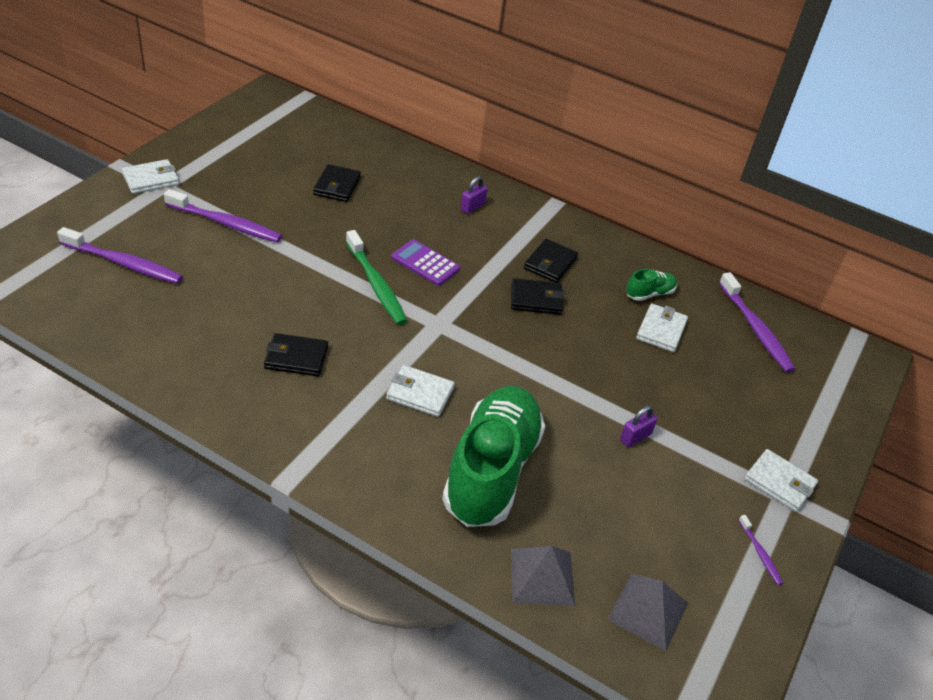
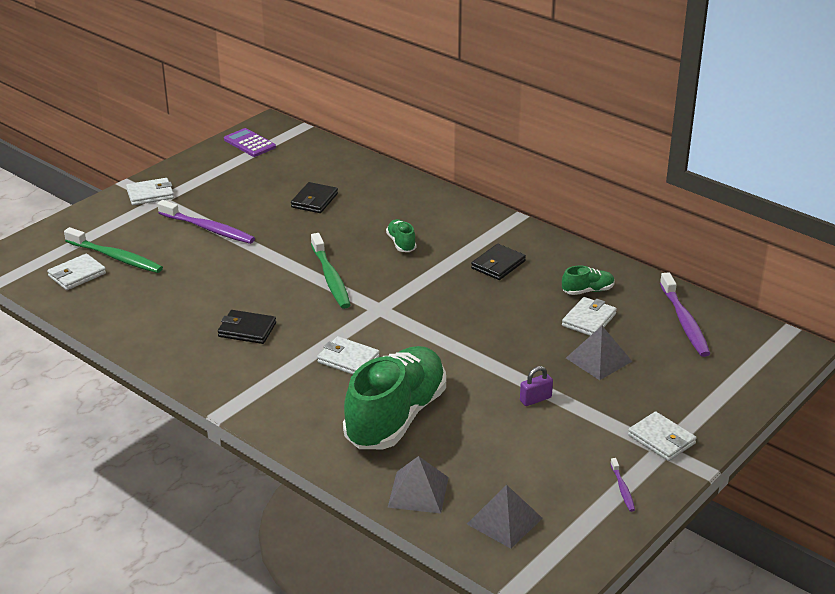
camera: 15 degrees right, 10 degrees down
(80, 288) = (77, 275): none -> white wallet
(124, 263) = (116, 257): purple toothbrush -> green toothbrush
(425, 263) = (380, 262): purple calculator -> purple calculator (249, 143)
(442, 239) = (401, 243): none -> green shoe
(472, 207) = (437, 218): purple padlock -> none
(536, 299) = (475, 293): black wallet -> none
(685, 381) = (598, 359): none -> grey pyramid

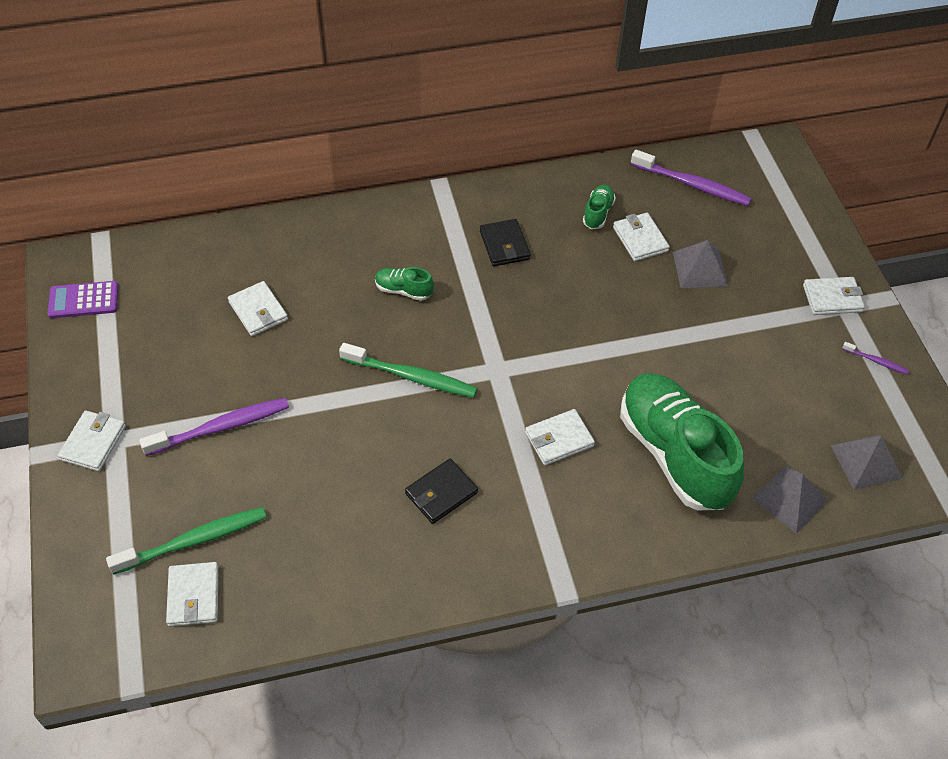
camera: 55 degrees left, 20 degrees up
(314, 200) = (258, 311): black wallet -> white wallet
(535, 399) = (722, 343): purple padlock -> none

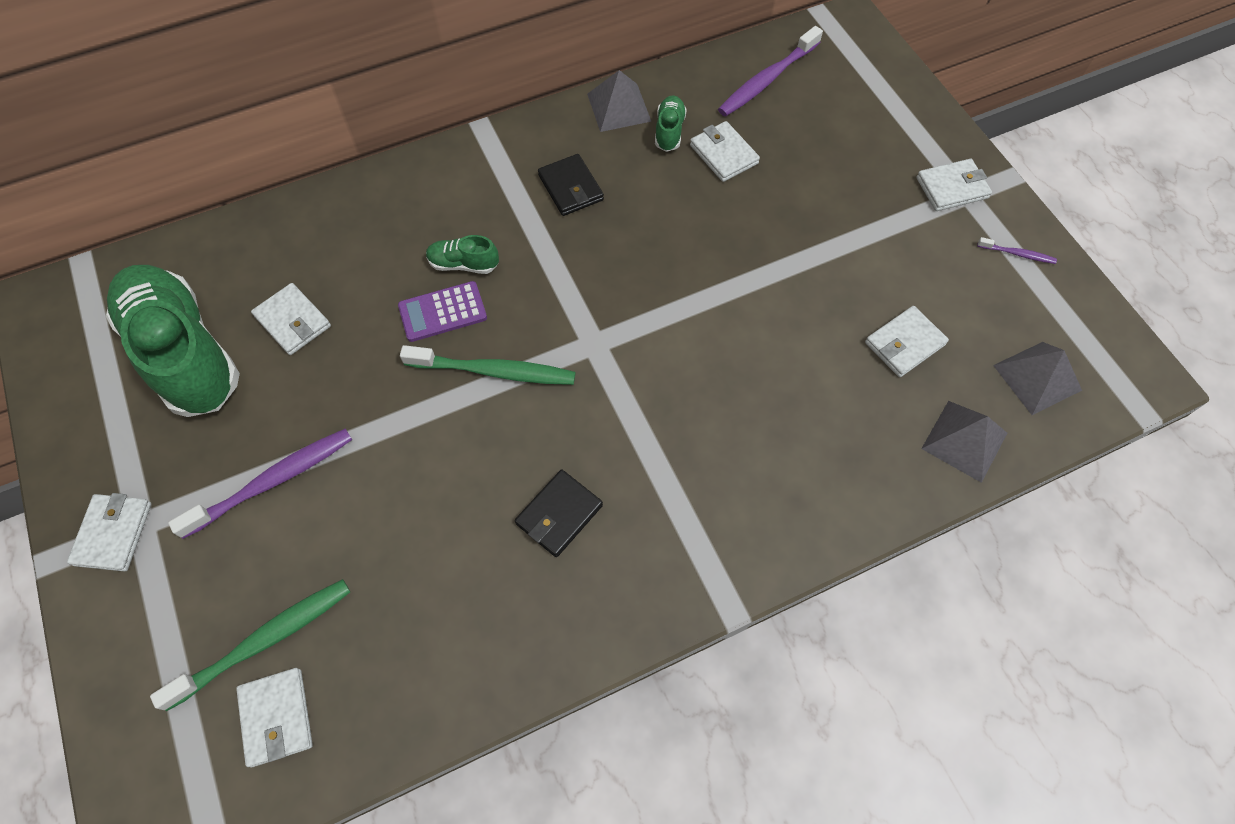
camera: 10 degrees left, 10 degrees up
(83, 300) = (72, 346): purple calculator -> purple calculator (442, 312)
(559, 439) = (684, 418): white wallet -> white wallet (904, 344)
(674, 454) = (821, 410): green shoe -> green shoe (185, 353)
(692, 184) = (767, 80): purple toothbrush -> purple toothbrush turned 120 degrees clockwise
(700, 269) = (798, 178): grey pyramid -> grey pyramid (619, 107)

